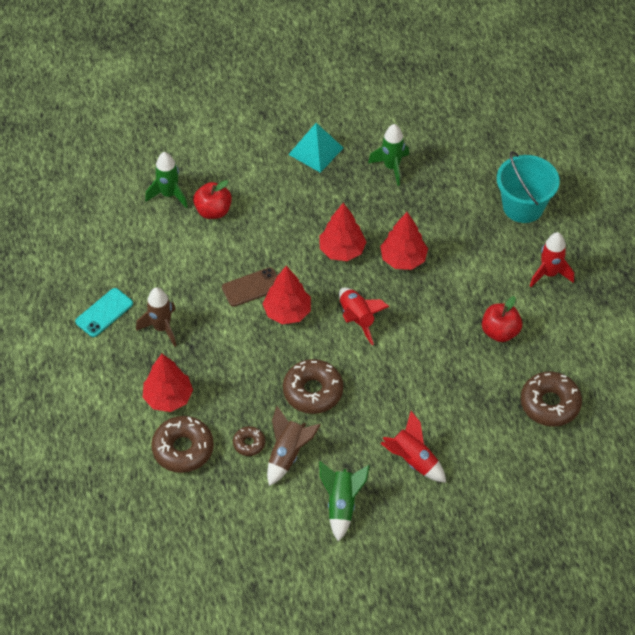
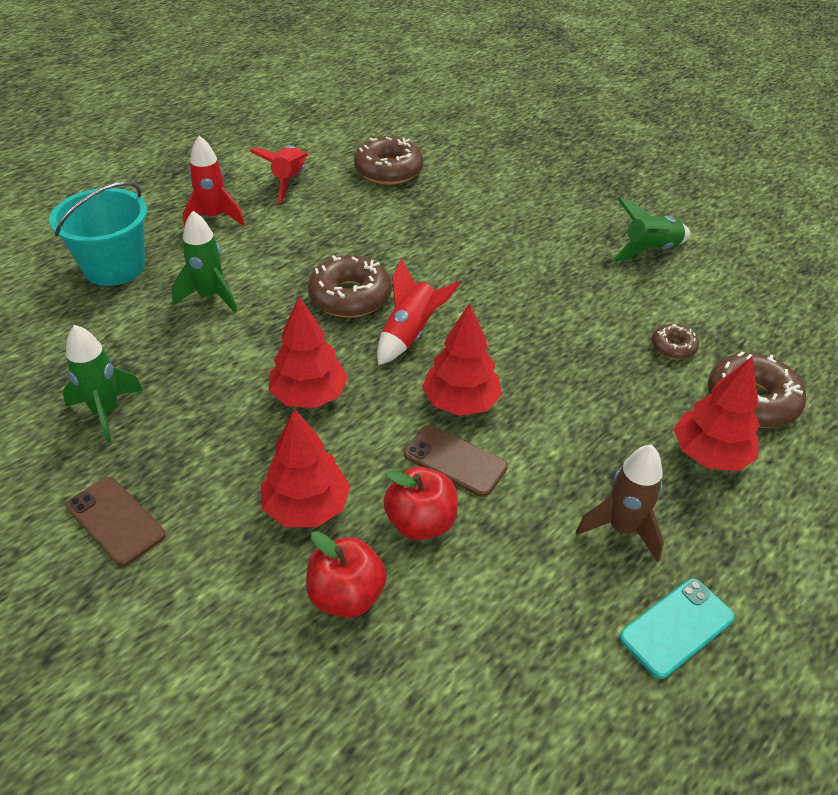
camera: 125 degrees left, 10 degrees down
(104, 313) = (677, 627): turquoise phone -> turquoise phone turned 45 degrees counterclockwise
(169, 194) = (357, 694): green rocket -> green rocket (210, 296)
(288, 454) = (646, 311): brown rocket -> none
(313, 391) = (549, 327): brown donut -> brown donut (350, 297)
(316, 151) = (116, 520): turquoise pyramid -> brown phone
(403, 259) = (279, 333): red tree -> red tree (306, 507)
(413, 460) = (546, 226): red rocket -> red rocket (289, 181)
(500, 332) = (327, 225): red apple -> red apple (420, 522)

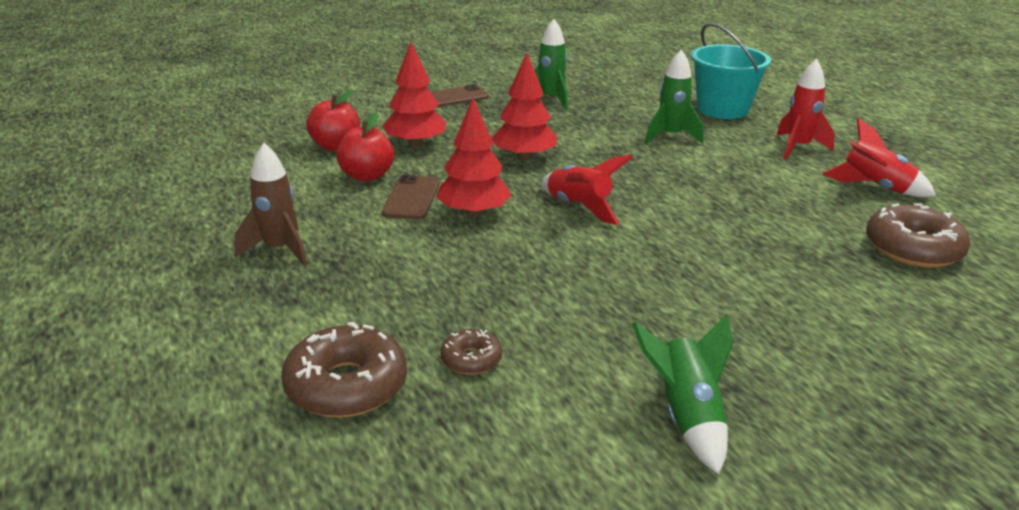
camera: 110 degrees right, 15 degrees down
(350, 297) = (649, 189): brown donut -> none
(455, 461) = (411, 198): brown phone -> brown phone turned 45 degrees counterclockwise
(677, 627) = (179, 246): turquoise phone -> none
(709, 455) = (304, 323): red tree -> none

